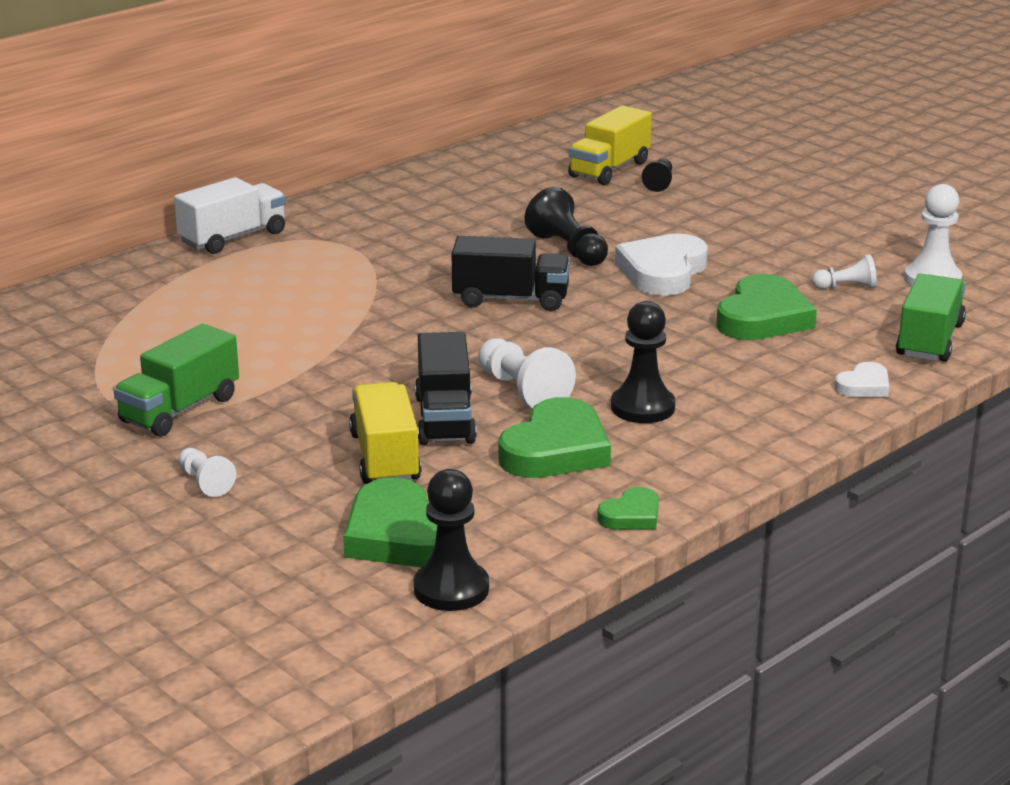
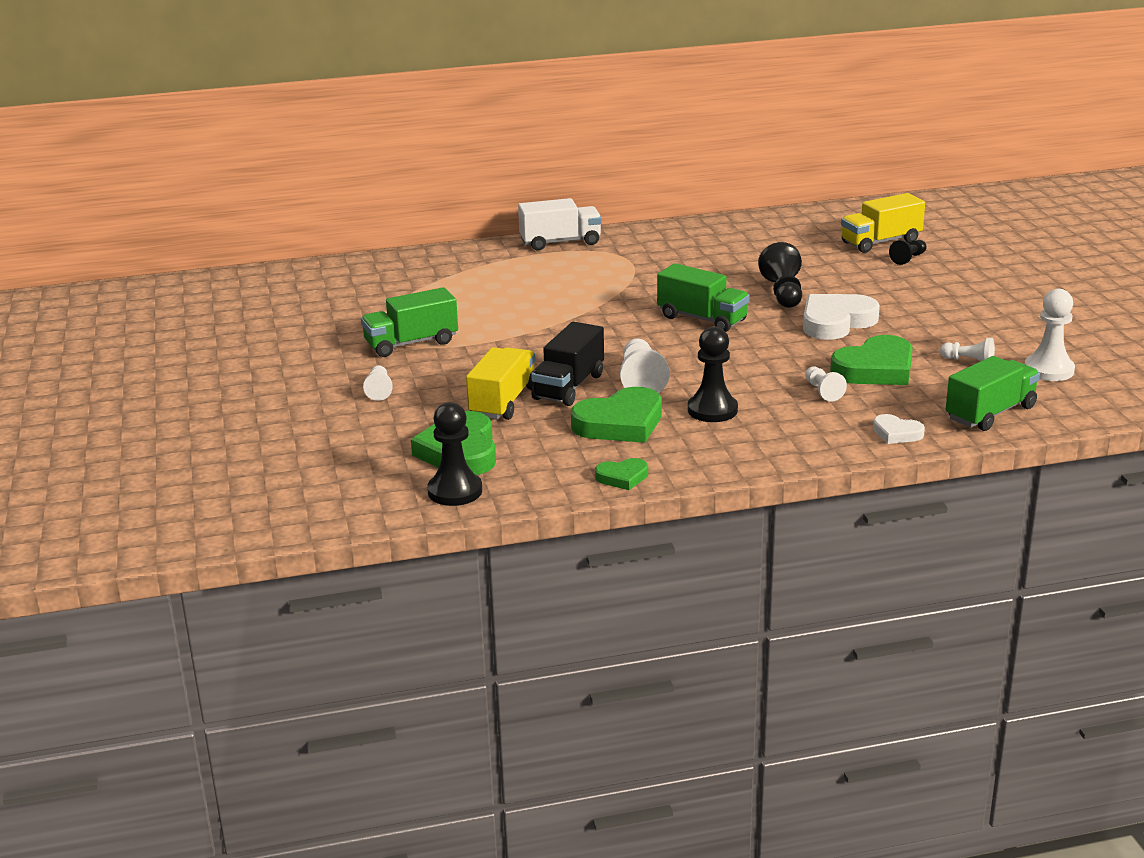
camera: 30 degrees right, 0 degrees up
(510, 299) = (702, 319): black truck -> green truck
(737, 356) = (823, 391): none -> white pawn
(864, 386) = (896, 433): white heart -> white heart turned 45 degrees clockwise

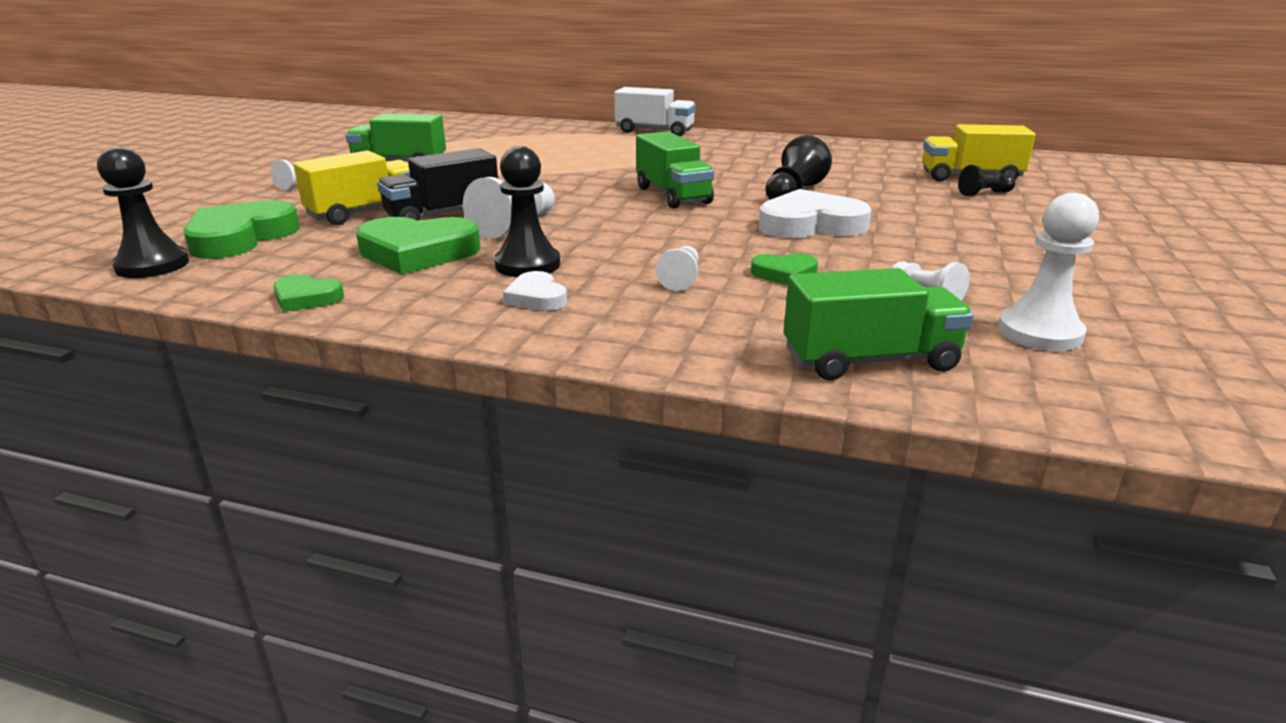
camera: 30 degrees right, 0 degrees up
(875, 369) = (784, 274): green heart -> green heart, size x0.52
(896, 433) = (693, 346): white heart -> white heart (536, 297)

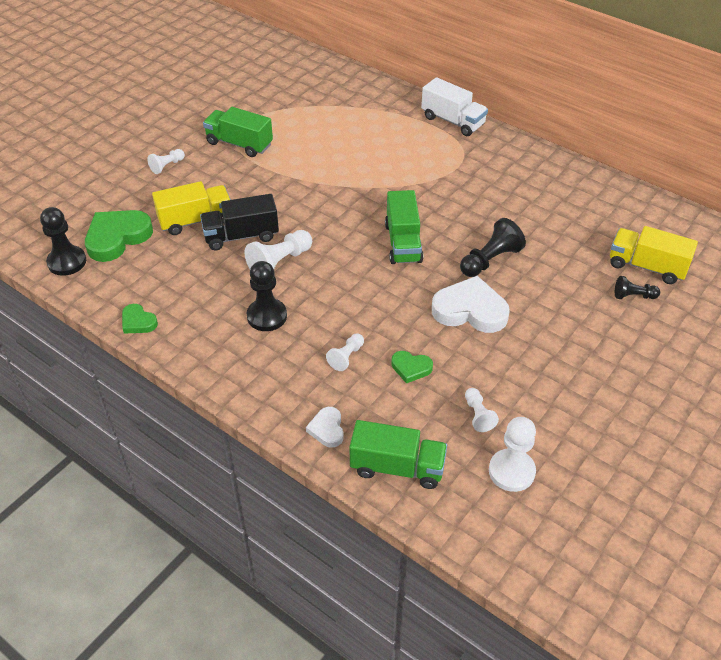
camera: 20 degrees right, 20 degrees up
(418, 252) = (210, 284): green heart -> none
(536, 297) = (256, 355): white heart -> white heart (327, 429)

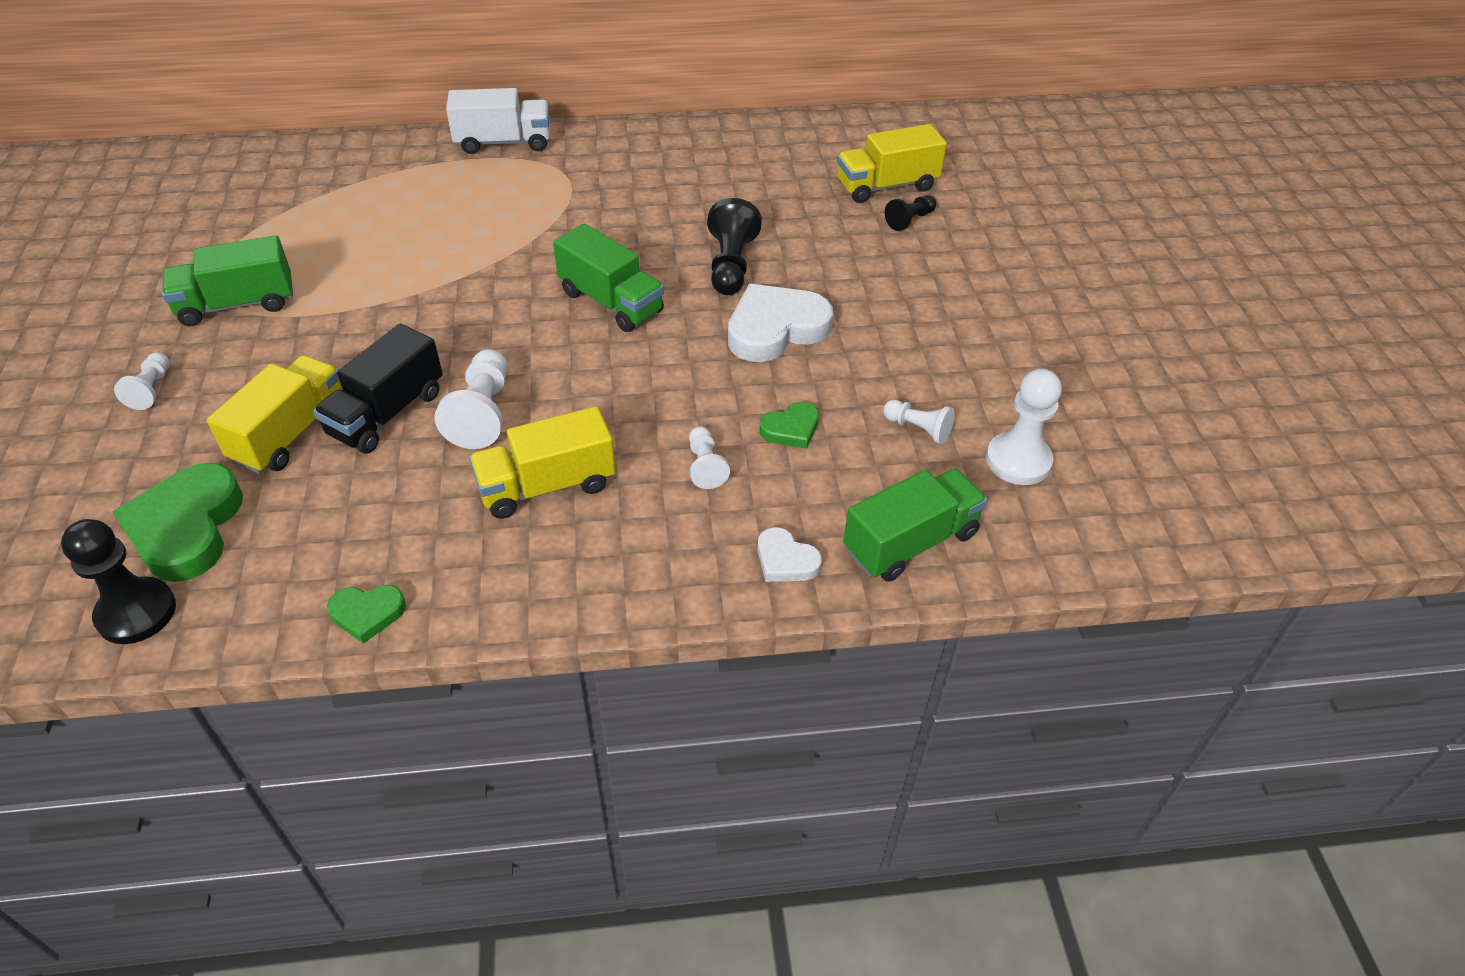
camera: 45 degrees left, 0 degrees up
(267, 316) = (547, 486): black pawn -> yellow truck

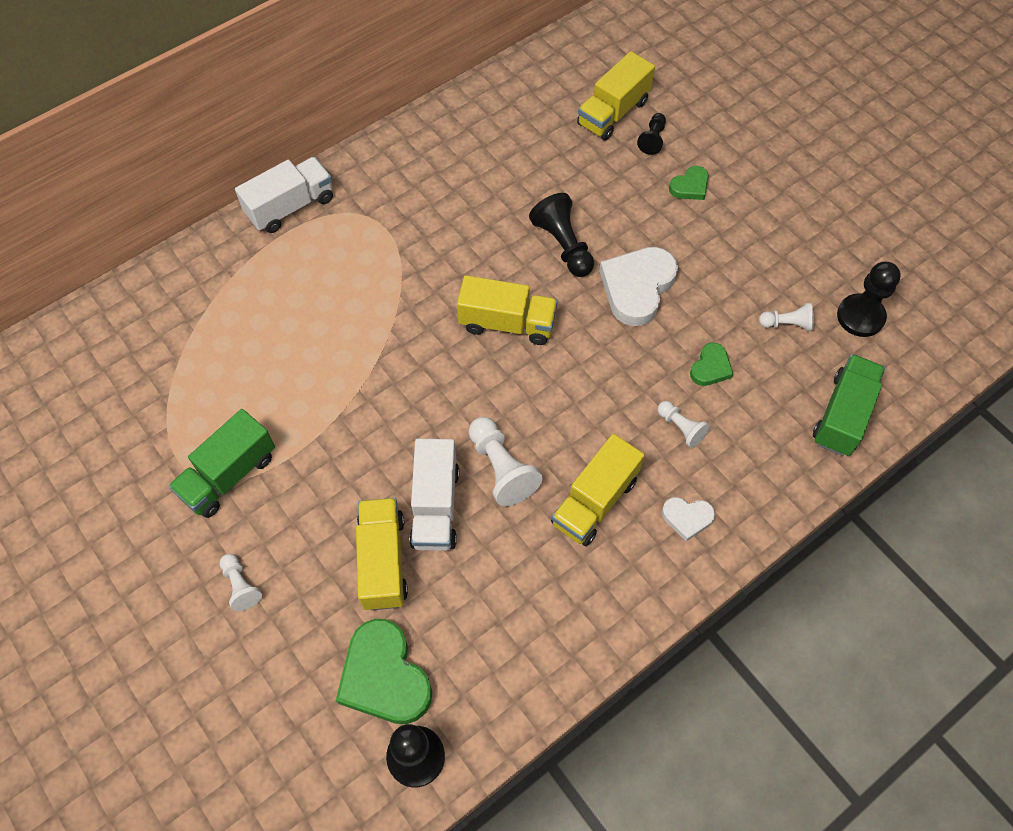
camera: 30 degrees left, 15 degrees up
(367, 614) = (566, 663): green heart -> green heart (690, 186)
(387, 413) = (435, 506): black truck -> white truck
(611, 302) = (507, 323): green truck -> yellow truck
(785, 560) = (782, 471): white heart -> white heart (687, 518)
(1018, 461) = (860, 316): white pawn -> black pawn

